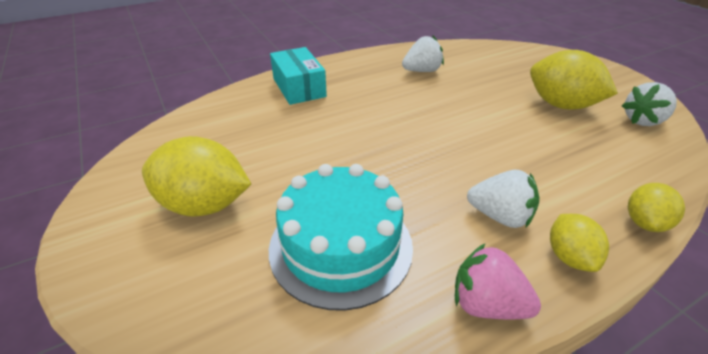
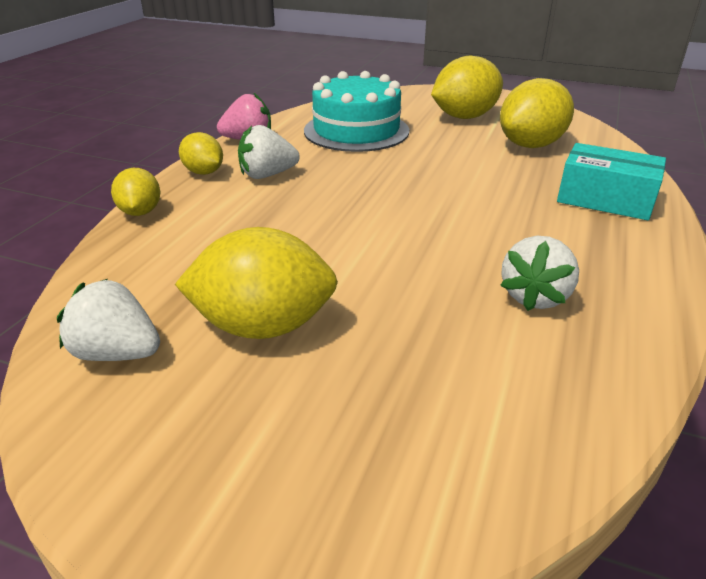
camera: 140 degrees right, 5 degrees down
(240, 139) = (531, 145): none -> yellow lemon
(643, 121) = (117, 353): white strawberry -> white strawberry turned 90 degrees counterclockwise

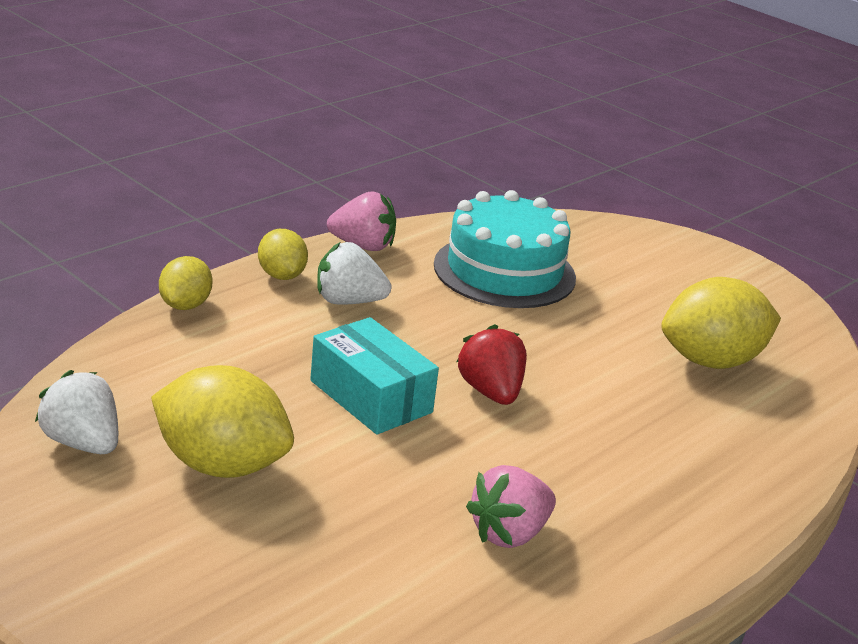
camera: 20 degrees right, 5 degrees down
(420, 203) = (490, 392): none -> red strawberry
(464, 117) = (667, 292): yellow lemon -> none
(535, 297) = (509, 533): white strawberry -> pink strawberry
(605, 199) = (720, 461): turquoise box -> turquoise box (371, 396)

